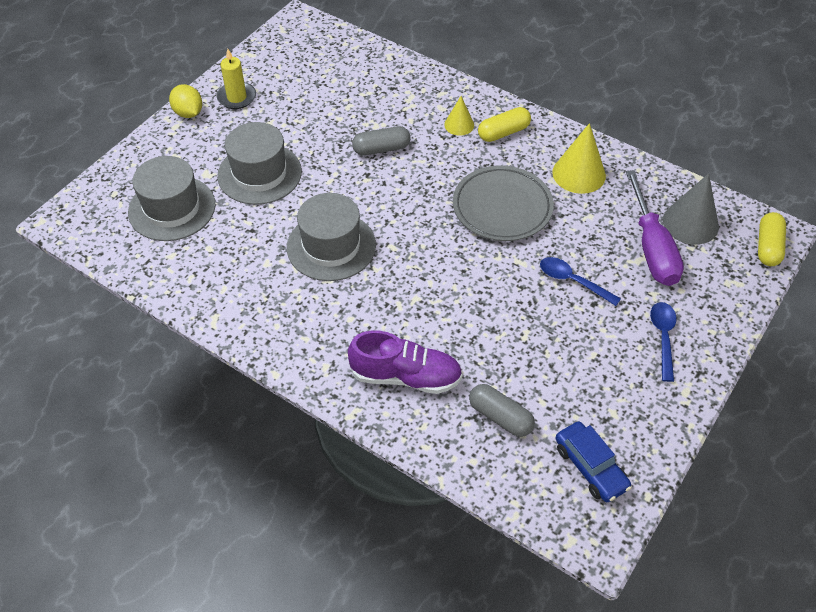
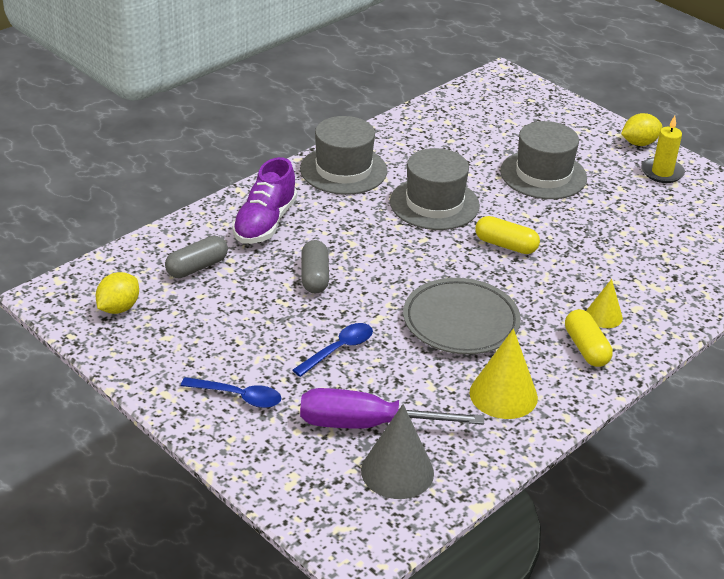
camera: 100 degrees right, 15 degrees down
(172, 208) = (505, 125): grey hat -> grey hat (343, 170)
(381, 149) = (569, 253): grey capsule -> grey capsule (314, 277)
(590, 467) = (118, 308): blue car -> yellow lemon
(768, 247) = (337, 534): yellow capsule -> yellow capsule (505, 245)

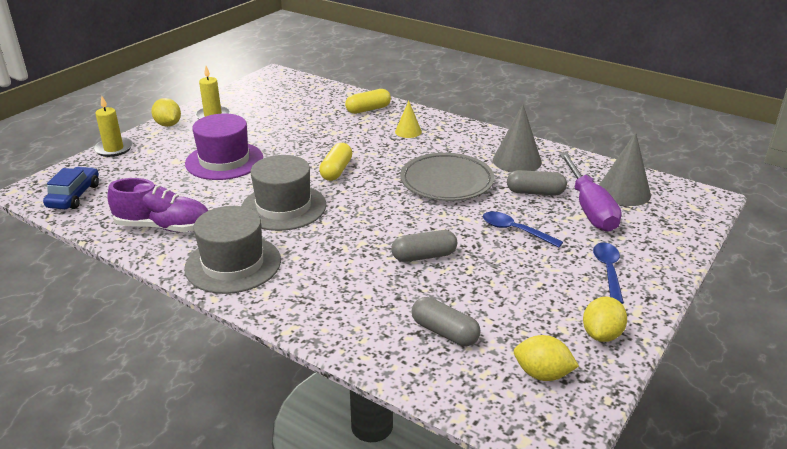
camera: 100 degrees left, 5 degrees down
(147, 358) = (601, 334): none -> yellow lemon
(265, 223) = (347, 300): purple shoe -> purple shoe (163, 227)
(417, 389) = (535, 192): none -> grey capsule
(486, 94) = (74, 196): none -> blue car
(503, 395) = (517, 161): yellow cone -> grey cone
(543, 175) = (224, 161): grey hat -> purple hat
(581, 112) = (114, 149): none -> yellow candle
(586, 348) = (448, 136): yellow capsule -> yellow capsule (368, 109)

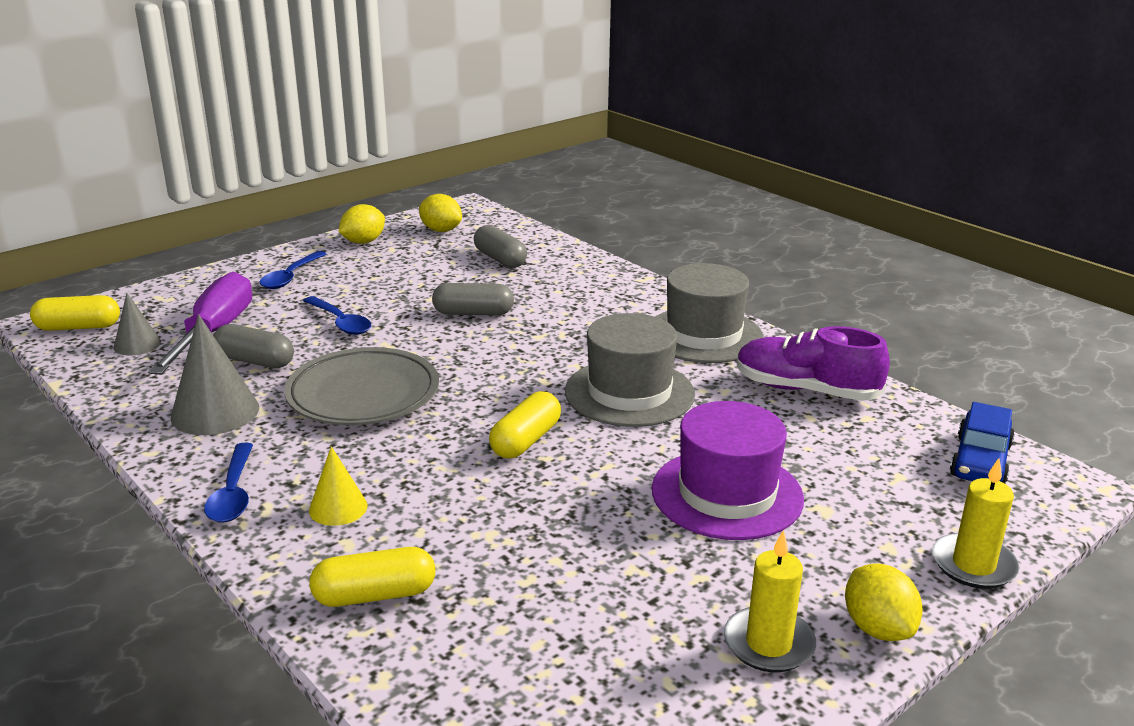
camera: 165 degrees left, 5 degrees down
(460, 130) = (233, 493): none -> blue spoon
(623, 192) = (137, 344): grey cone -> grey cone, size x0.59
(682, 198) = (78, 327): none -> yellow capsule

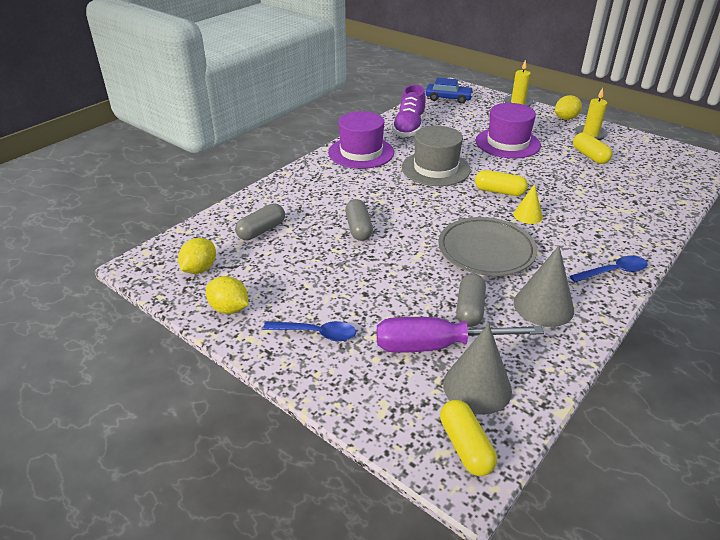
camera: 100 degrees left, 10 degrees up
(137, 344) = (477, 387): grey cone -> grey cone, size x1.70
(338, 508) = (596, 235): yellow cone -> yellow cone (528, 215)
(340, 322) = (393, 283): blue spoon -> none
(375, 595) = (642, 212): yellow capsule -> yellow capsule (590, 156)
(703, 335) = (361, 152): grey hat -> purple hat

